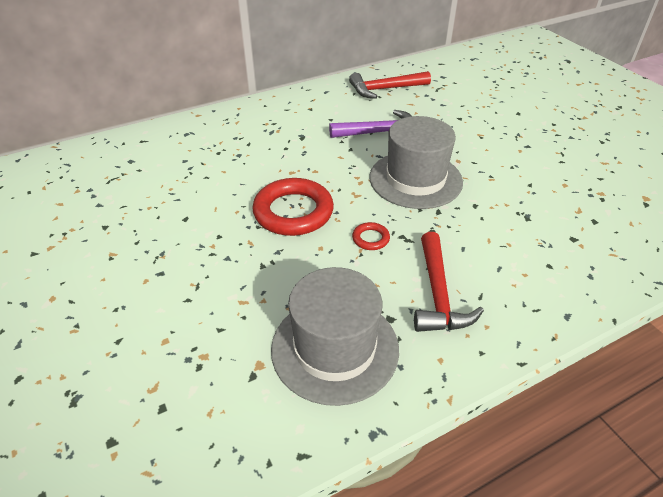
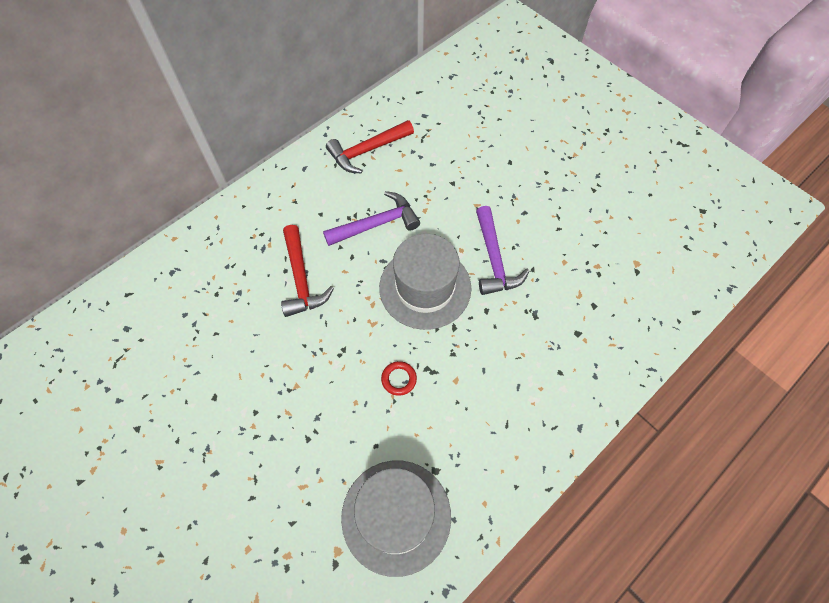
camera: 15 degrees left, 20 degrees up
(293, 212) = (318, 362): red ring -> none
(438, 294) = (471, 432): red hammer -> red hammer (301, 279)
(490, 172) = (494, 260): none -> purple hammer

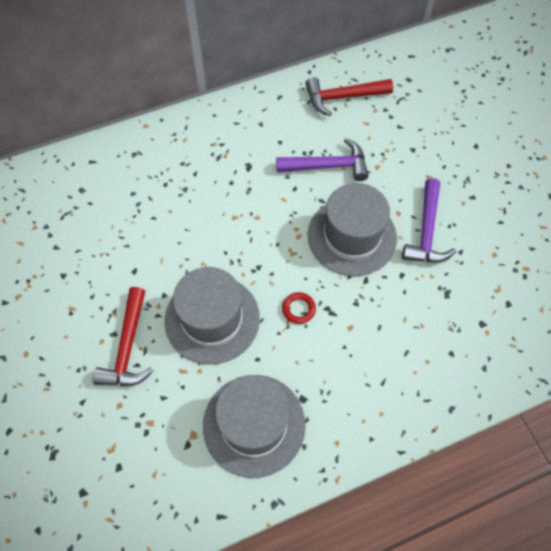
camera: 20 degrees right, 0 degrees up
(301, 279) = (243, 194): red hammer -> red hammer (128, 347)
(314, 420) = (212, 319): none -> grey hat

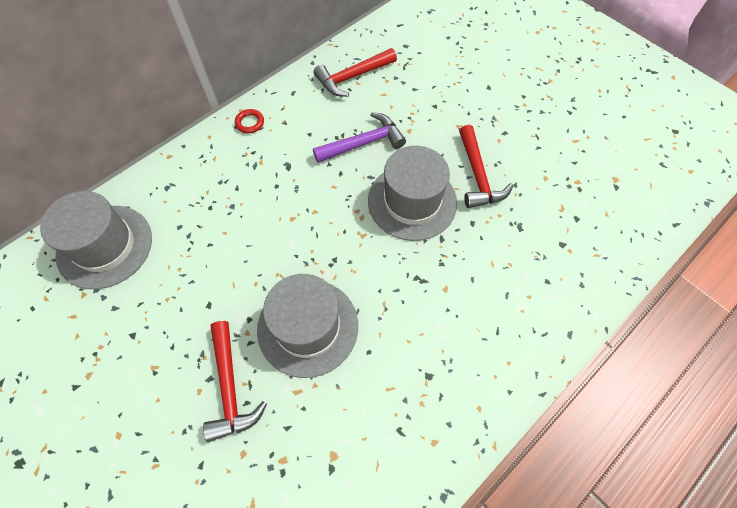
camera: 20 degrees left, 0 degrees up
(254, 424) = (391, 421): grey hat -> grey hat (105, 246)
(298, 309) = (389, 288): red ring -> red ring (250, 123)
(426, 231) = (478, 176): purple hammer -> red hammer

